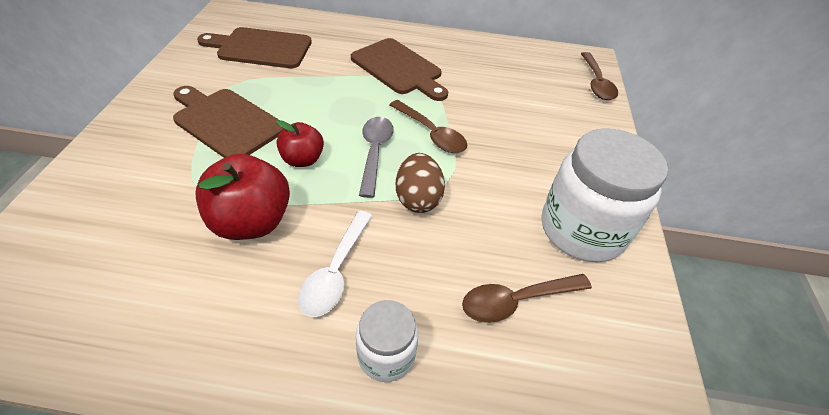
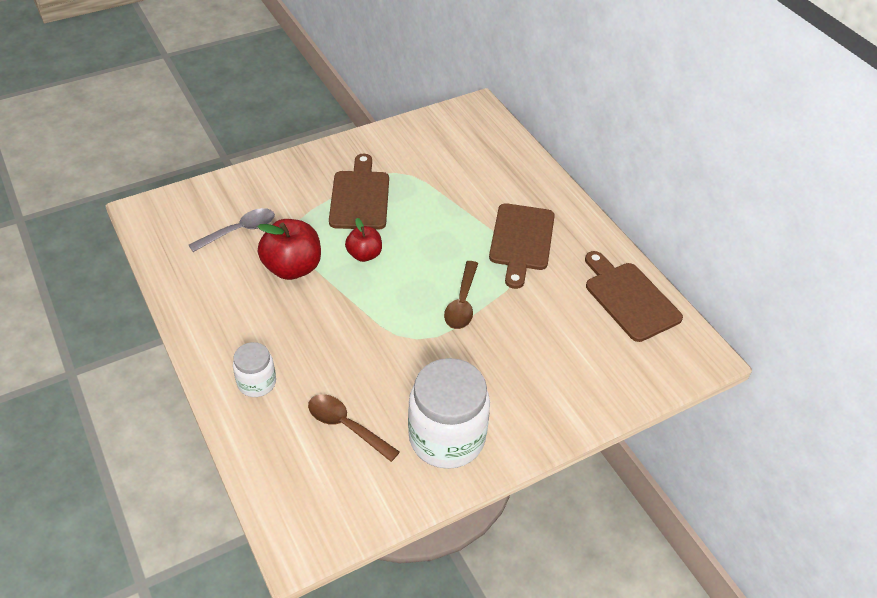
camera: 55 degrees right, 0 degrees up
(261, 48) = (453, 156): brown cutting board -> brown cutting board (629, 298)
(335, 271) = (292, 327): white spoon -> none
(375, 152) = (409, 285): grey spoon -> grey spoon (239, 231)
(418, 199) = (387, 332): brown egg -> none
(596, 83) = (663, 376): brown spoon -> none

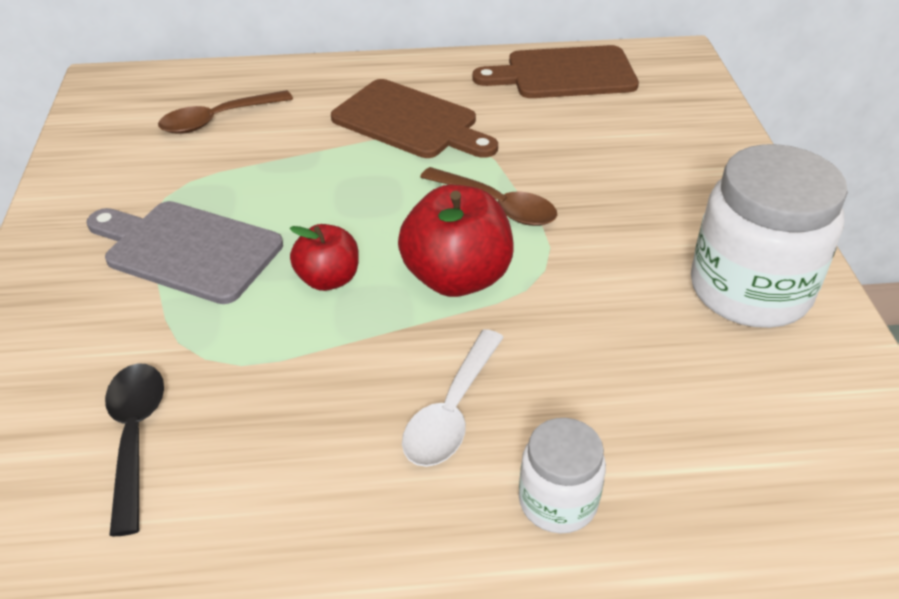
camera: 65 degrees left, 5 degrees down
(239, 231) = (135, 437): grey spoon -> black spoon
(293, 268) = (295, 379): red apple -> red apple (456, 278)
(296, 329) = (452, 411): none -> white spoon
(346, 426) = (698, 397): brown spoon -> brown spoon (218, 120)
(360, 197) = (187, 250): brown cutting board -> grey cutting board

